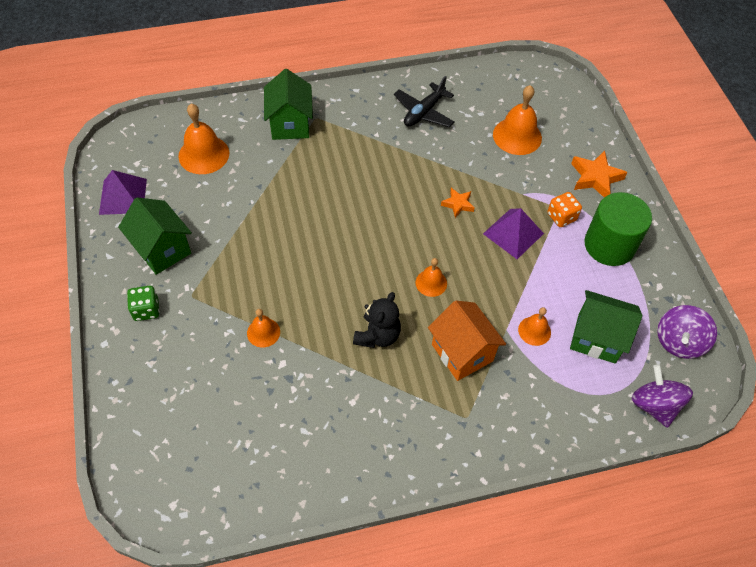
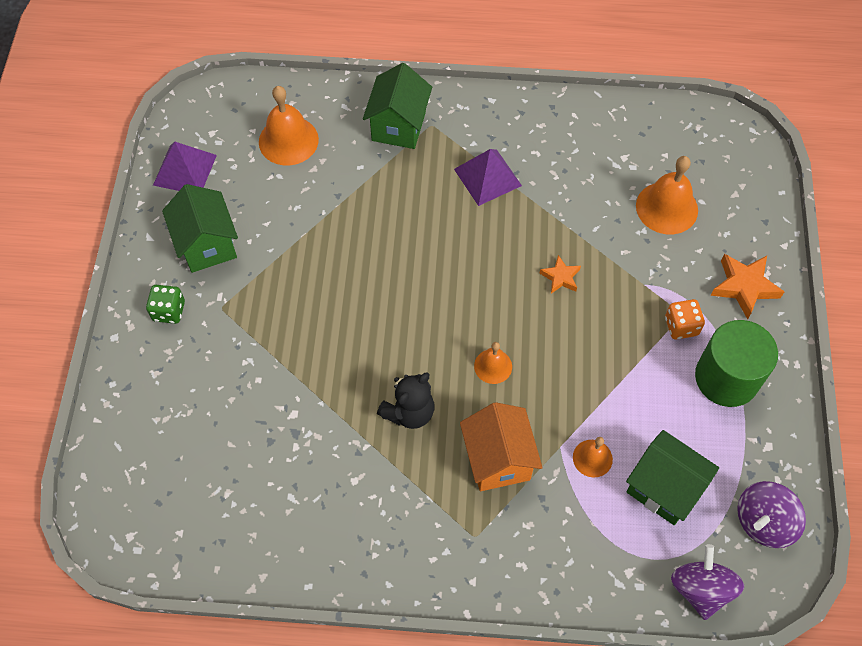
camera: 20 degrees right, 5 degrees up
(263, 332) = (285, 372): orange bell -> none
(424, 112) = (563, 148): black plane -> none
(513, 233) = (614, 331): purple pyramid -> purple pyramid (487, 177)

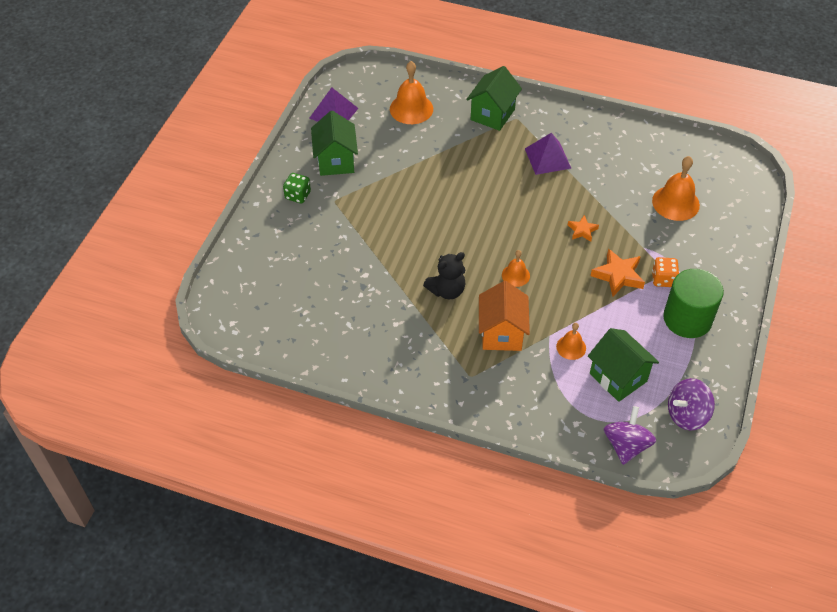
camera: 15 degrees right, 10 degrees down
(744, 287) = (719, 264): orange star -> orange star (618, 276)

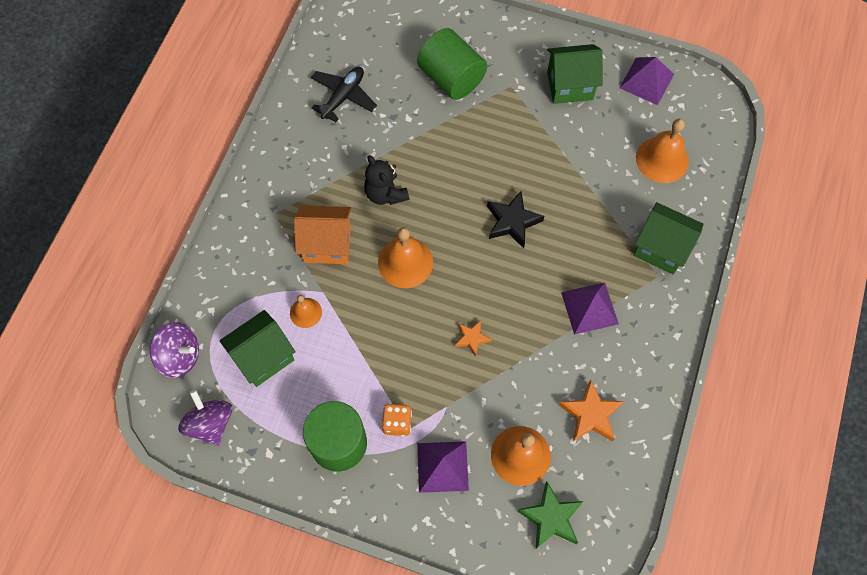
camera: 90 degrees right, 15 degrees up
(298, 195) = (517, 53): green dice -> none
(322, 242) = (451, 78): none -> green cylinder
(338, 326) = (343, 96): none -> black plane
(472, 203) = (512, 222): none -> black star
(515, 275) = (405, 262): orange bell -> orange bell, size x1.75
(618, 276) = (403, 372): orange star -> orange star (590, 415)
(694, 250) = (442, 466): none -> purple pyramid
(720, 187) = (551, 518): none -> green star

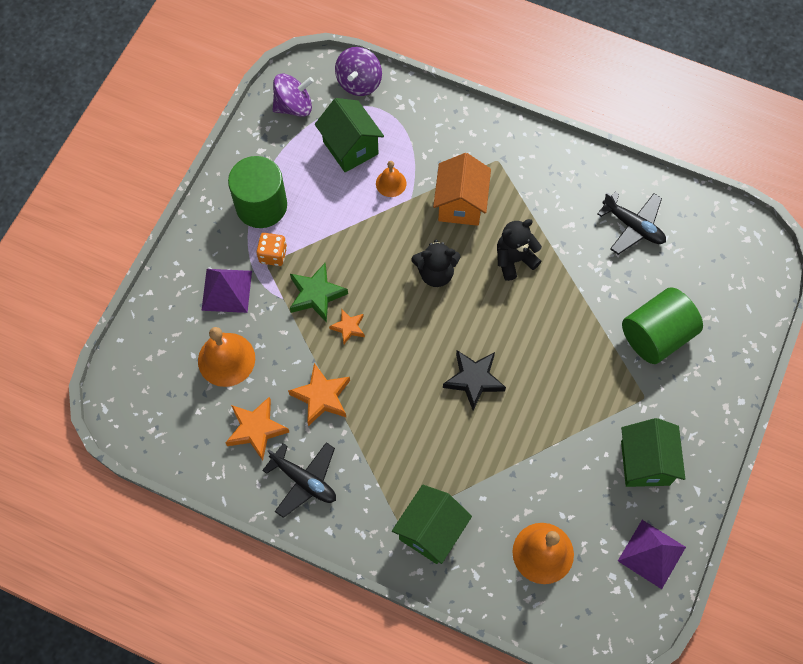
camera: 95 degrees right, 0 degrees up
(405, 262) = (435, 273): orange bell -> black teddy bear
(548, 356) = (321, 397): none -> orange star
(551, 518) = (164, 379): green star -> green star (316, 295)
(589, 308) = (369, 445): purple pyramid -> none
(634, 363) = (304, 481): none -> black plane

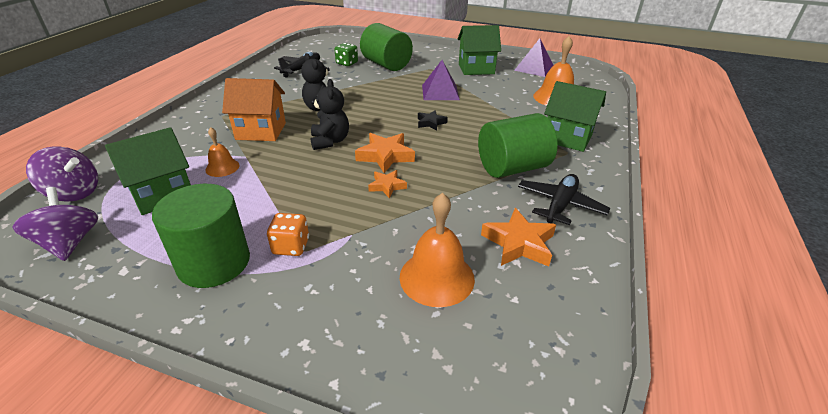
camera: 95 degrees left, 30 degrees down
(226, 290) = (337, 286): purple pyramid -> purple pyramid (440, 92)
(316, 295) = (348, 209): green star -> none
(321, 397) = (467, 199): orange star -> orange star (385, 156)
(371, 451) = (512, 168): none -> green cylinder
(474, 380) = (431, 123): black star -> black star, size x0.60
(659, 282) = (347, 63): none -> green dice

